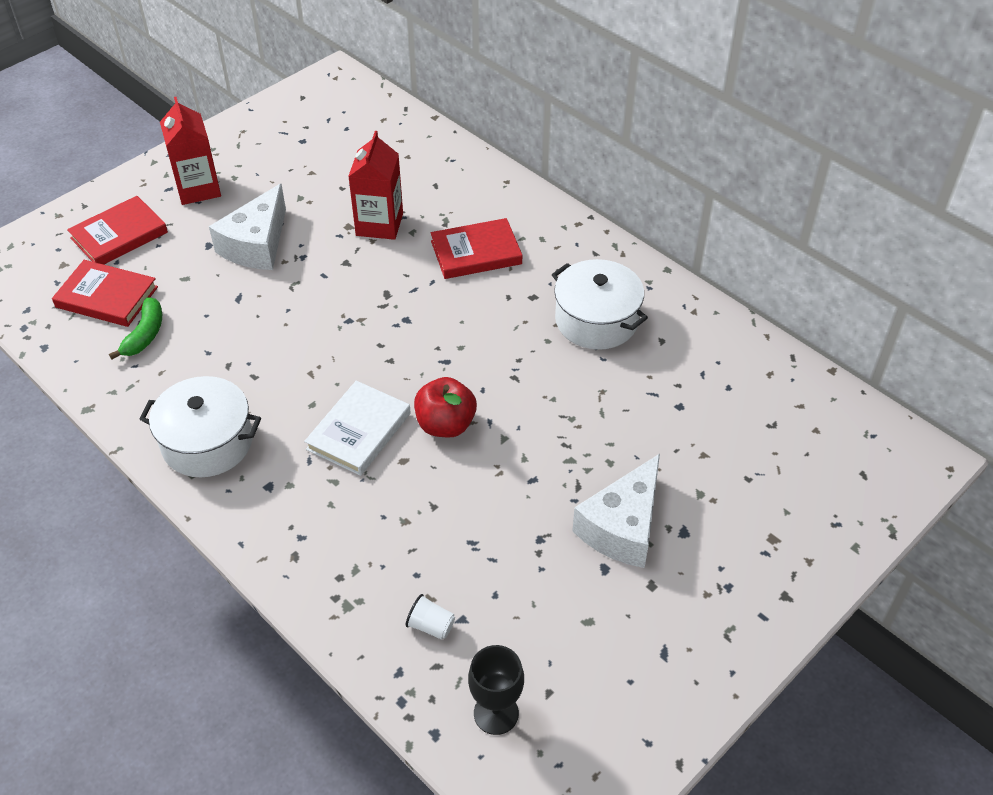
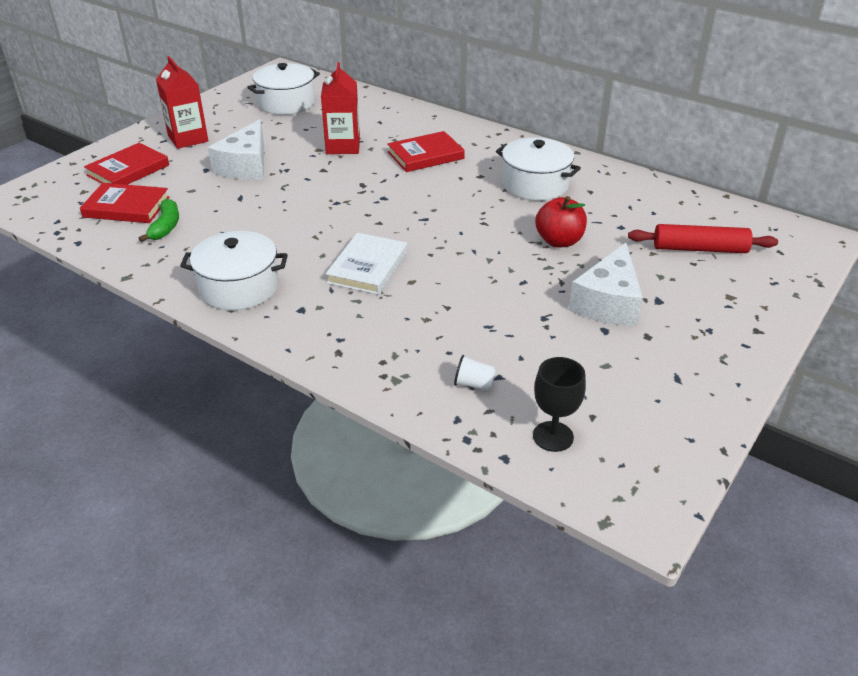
camera: 10 degrees left, 10 degrees down
(329, 138) = (286, 103): none -> white pot
(445, 425) = (438, 256): red apple -> red apple (559, 241)
(764, 456) = (699, 249): none -> red rolling pin

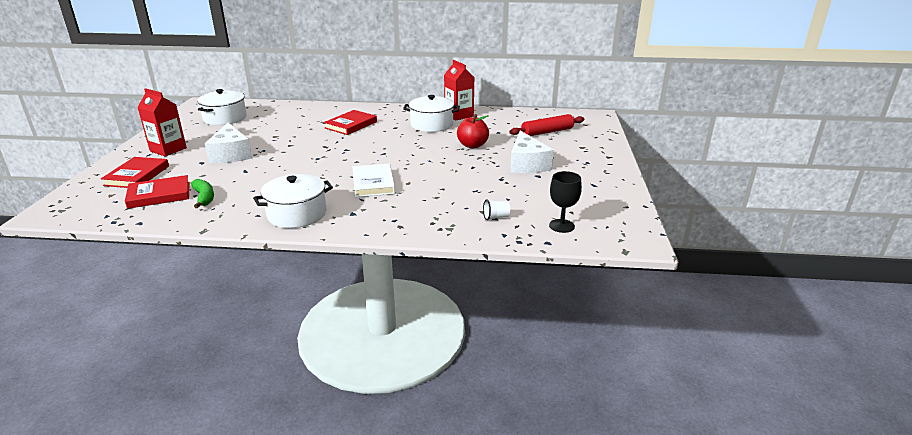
camera: 30 degrees left, 10 degrees down
(343, 146) = (290, 131): red carton -> red carton (459, 115)

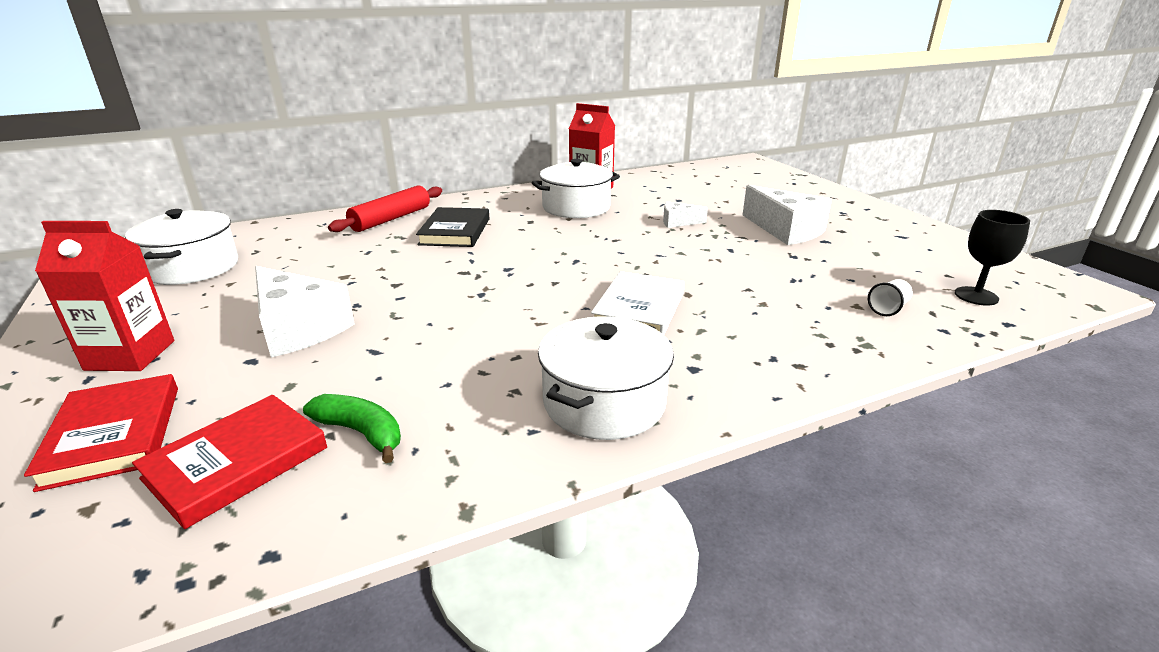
camera: 30 degrees left, 0 degrees up
(351, 125) = (455, 231): red book -> black book
(373, 183) = (639, 309): white book -> white book turned 60 degrees clockwise
(472, 145) = (678, 222): red apple -> white cheese
(547, 132) = (734, 188): red rolling pin -> red rolling pin (391, 219)

